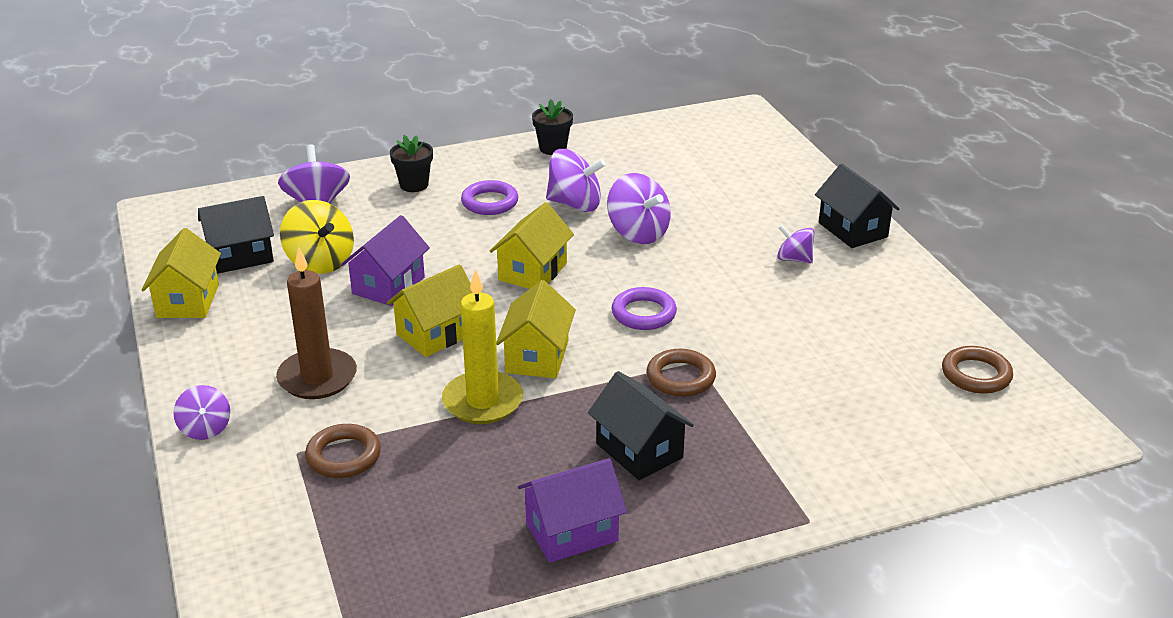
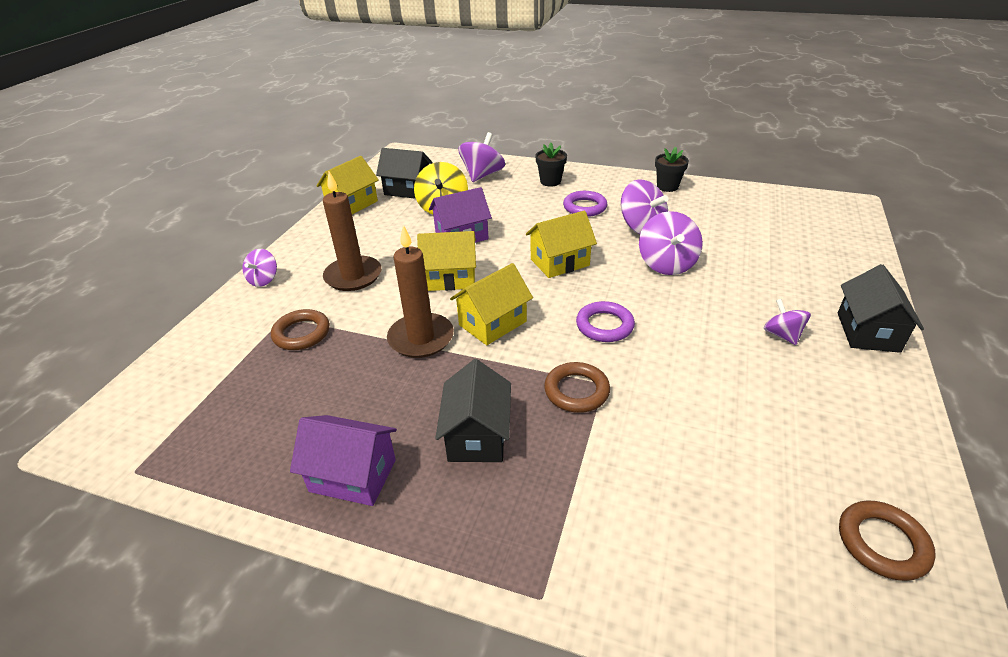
camera: 40 degrees right, 5 degrees up
(482, 401) = (421, 338): yellow candle -> brown candle

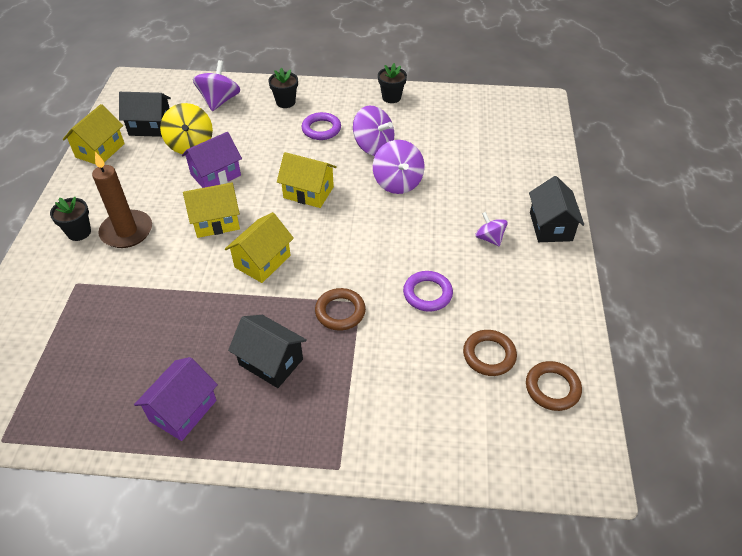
camera: 15 degrees left, 10 degrees up
(264, 280) = (42, 247): purple spinning top -> none
(301, 333) = (98, 296): brown ring -> brown ring (489, 355)
(305, 271) = (79, 232): none -> black flower pot
(353, 475) = (183, 410): purple house -> purple house turned 60 degrees counterclockwise
(421, 338) = (205, 285): brown candle -> none
(477, 436) = (271, 362): black house -> black house turned 45 degrees counterclockwise
(560, 262) = (308, 192): yellow house -> yellow house turned 60 degrees clockwise
(604, 325) = (354, 250): purple ring -> purple ring (427, 294)

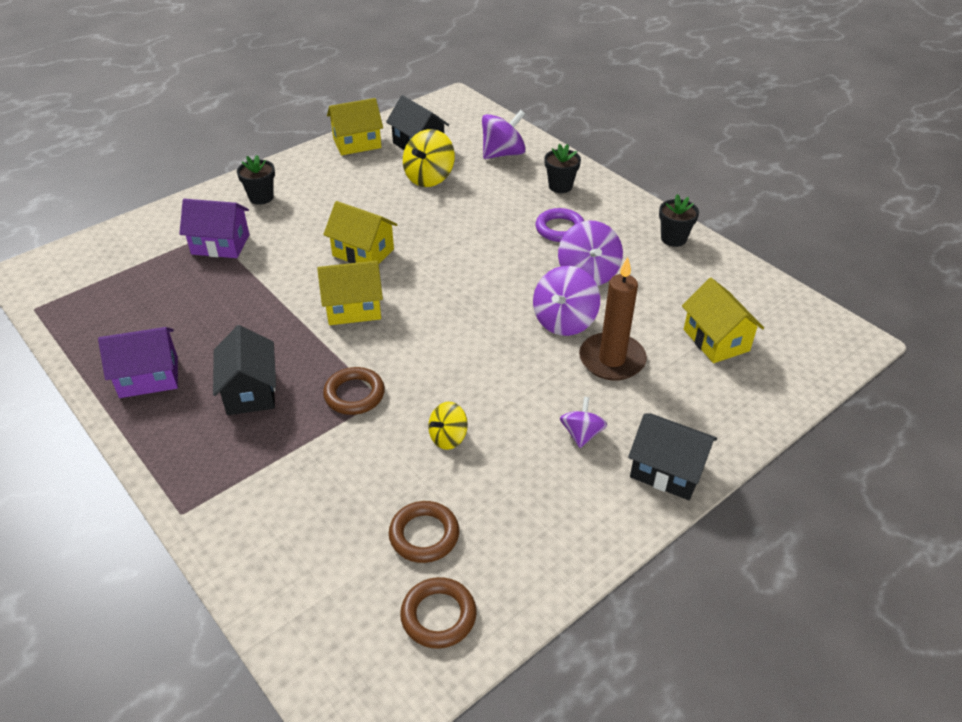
camera: 45 degrees right, 5 degrees down
(127, 231) = (292, 217): brown candle -> brown candle (612, 359)
(216, 175) = (414, 214): purple house -> purple house (220, 244)
(308, 192) = (469, 277): yellow house -> yellow house (716, 340)
(427, 294) = (448, 437): purple ring -> yellow spinning top
(550, 226) = (667, 471): black house -> black house turned 75 degrees clockwise

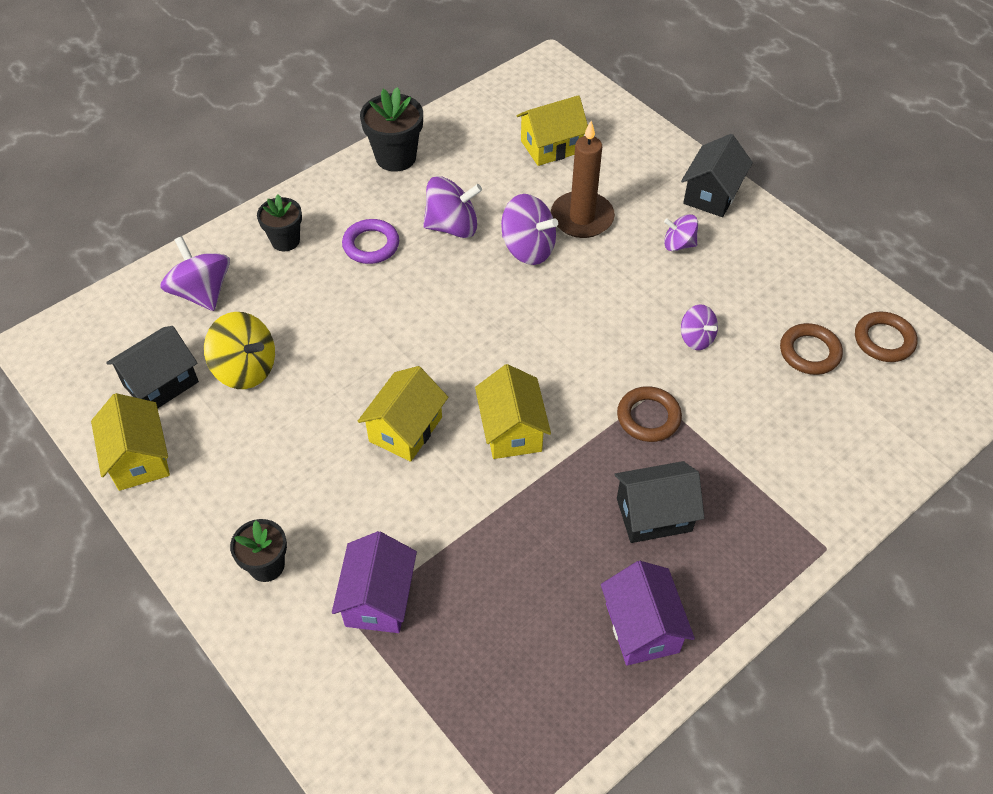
camera: 90 degrees left, 10 degrees up
(448, 437) = (696, 338): yellow spinning top -> purple spinning top
(673, 239) = (396, 157): black flower pot -> black flower pot, size x1.50

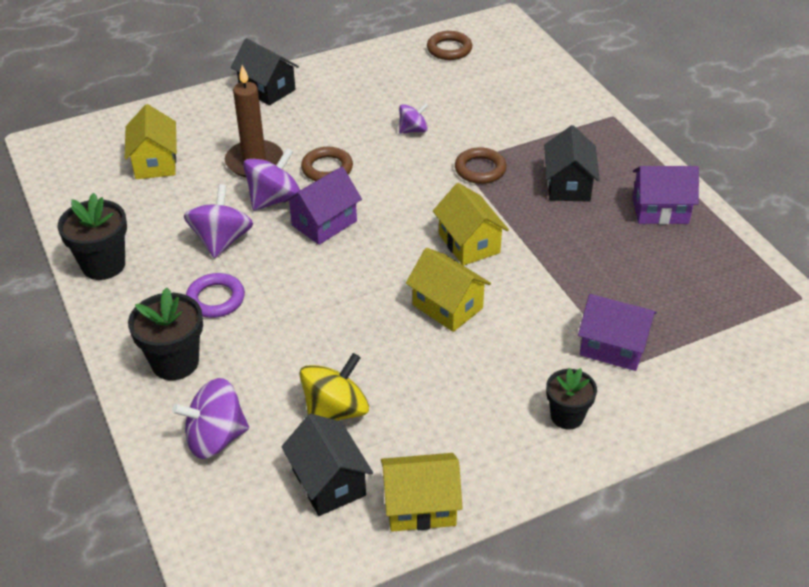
camera: 75 degrees left, 10 degrees down
(285, 240) = (175, 362): black flower pot -> black flower pot, size x1.50
(504, 297) = (324, 223): none -> purple house
(511, 430) = (469, 243): yellow house -> yellow house turned 60 degrees clockwise
(678, 244) = (312, 117): purple spinning top -> none
(809, 352) = (447, 82): brown ring -> brown ring (327, 168)

